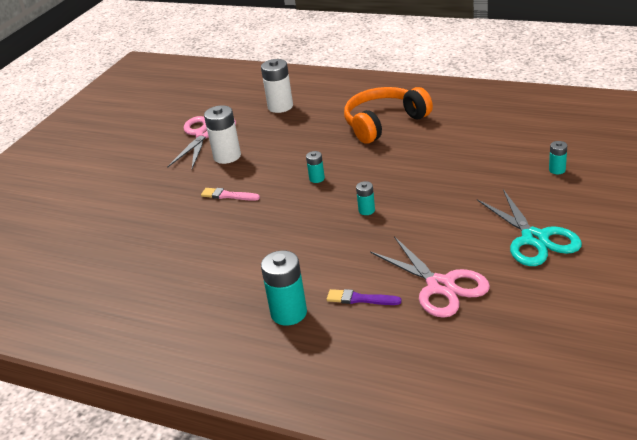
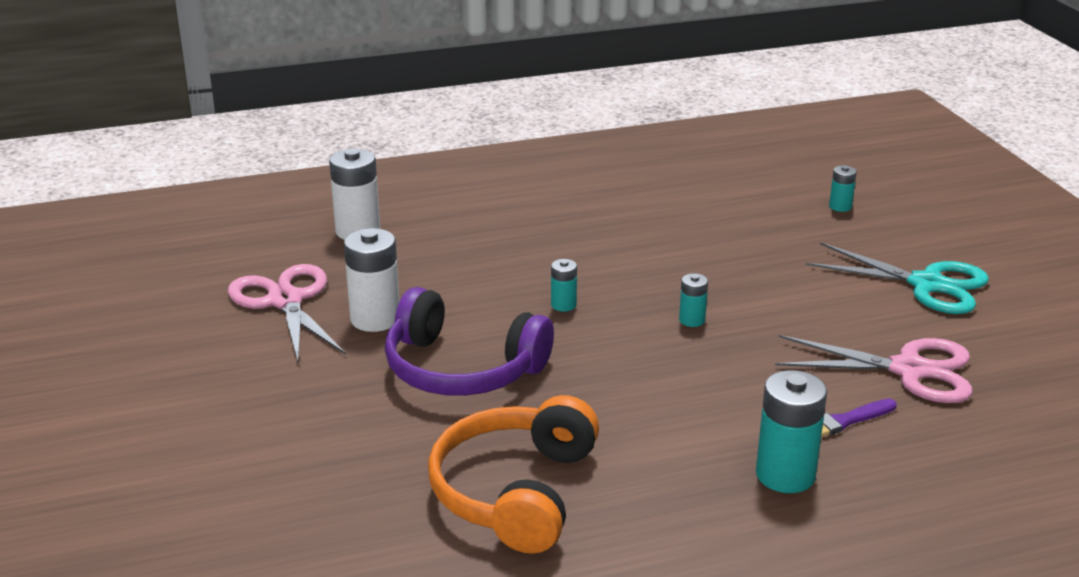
camera: 45 degrees left, 5 degrees down
(228, 195) = (462, 369): pink brush -> purple headphones
(384, 123) = (550, 212): orange headphones -> orange headphones (515, 492)

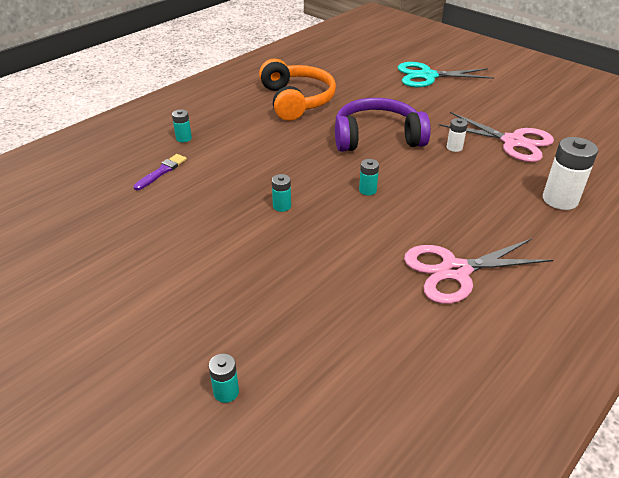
camera: 150 degrees right, 10 degrees up
(375, 319) = (454, 147): white battery -> white battery, size x0.52
(785, 475) = (183, 138): turquoise battery -> turquoise battery, size x0.52
(908, 370) = (129, 215): pink scissors -> pink scissors (455, 271)
(926, 284) = (122, 302): turquoise scissors -> turquoise scissors (427, 76)

